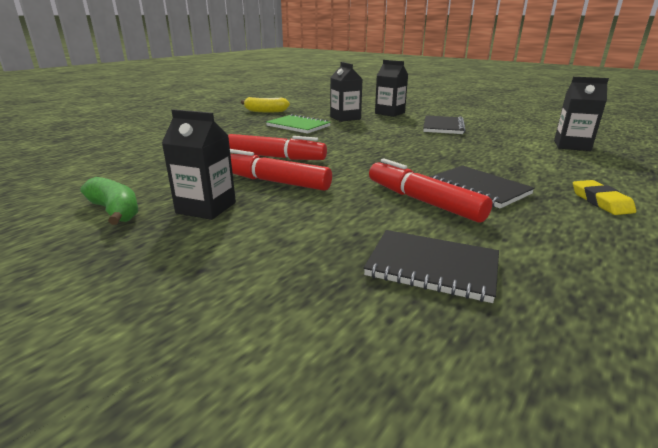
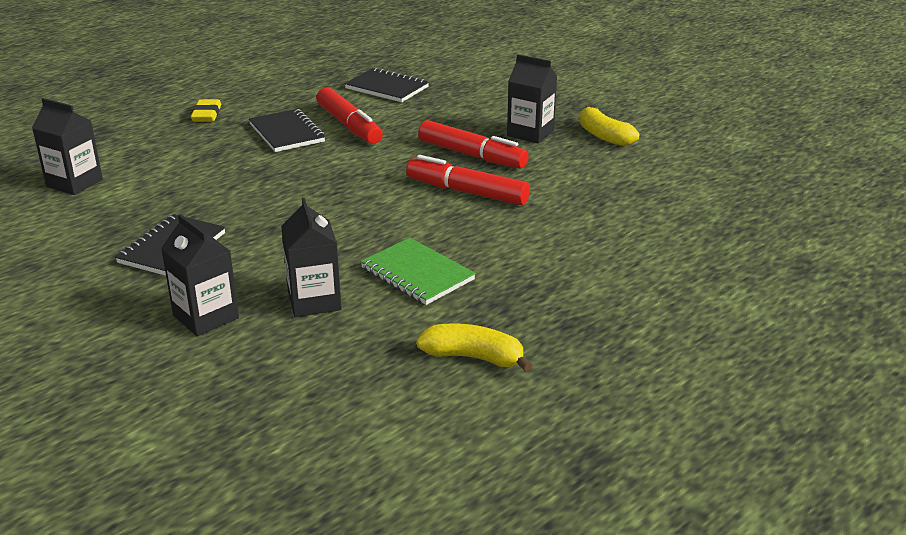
camera: 170 degrees left, 5 degrees up
(115, 211) = (604, 136): green banana -> yellow banana

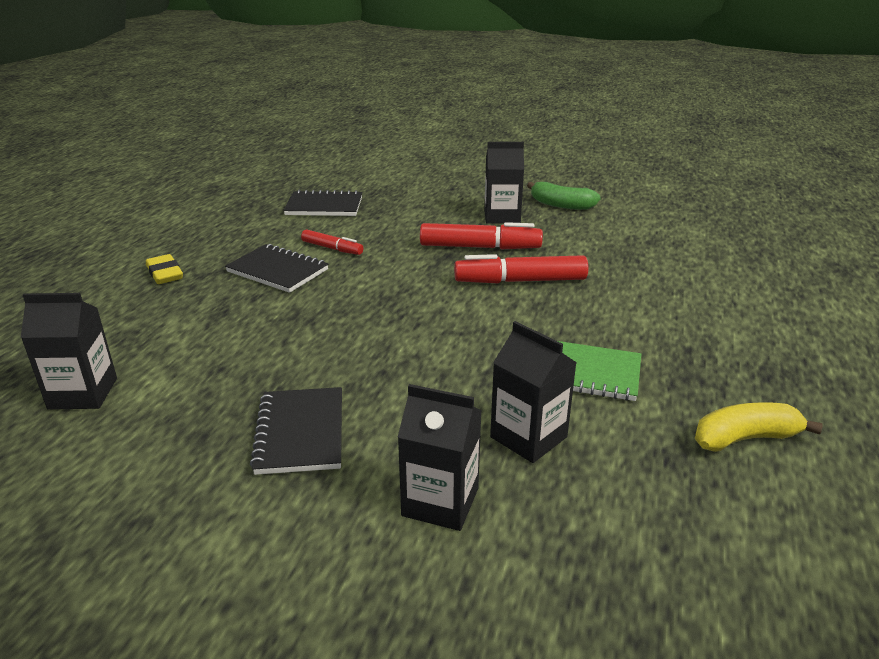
camera: 30 degrees left, 0 degrees up
(349, 126) = (332, 248): red marker -> red marker, size x0.57
(604, 136) = (561, 205): yellow banana -> green banana

